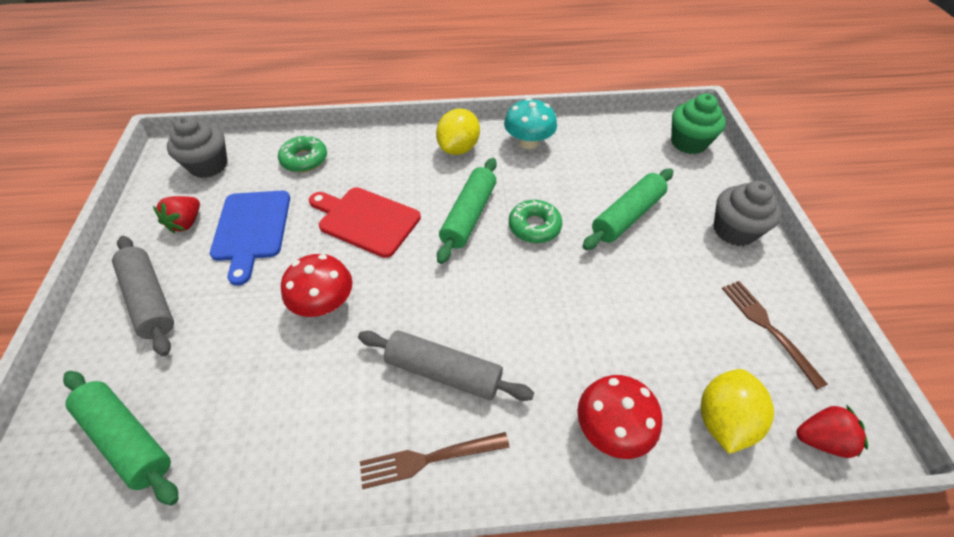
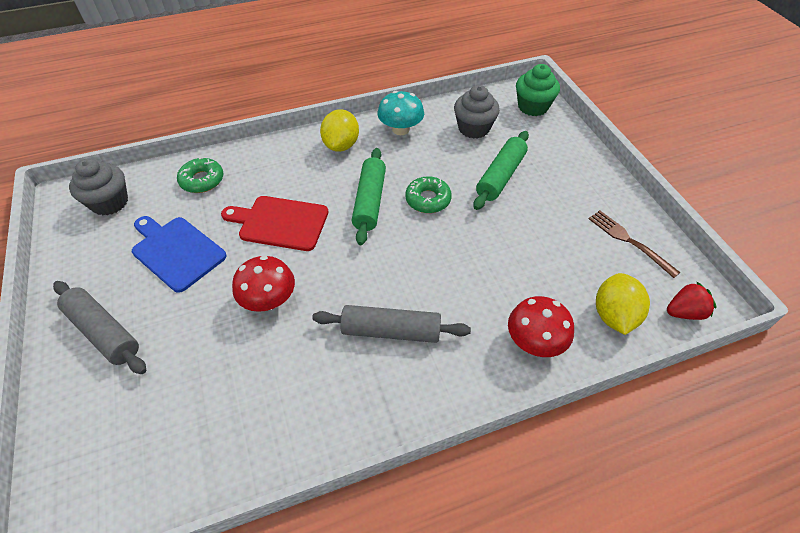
camera: 15 degrees left, 0 degrees up
(128, 439) = (134, 449): green rolling pin -> none
(186, 223) = (110, 258): red strawberry -> none
(251, 229) = (176, 251): blue cutting board -> blue cutting board turned 150 degrees clockwise
(429, 459) = (401, 399): brown fork -> none
(734, 230) = (586, 172): grey cupcake -> grey cupcake (473, 128)

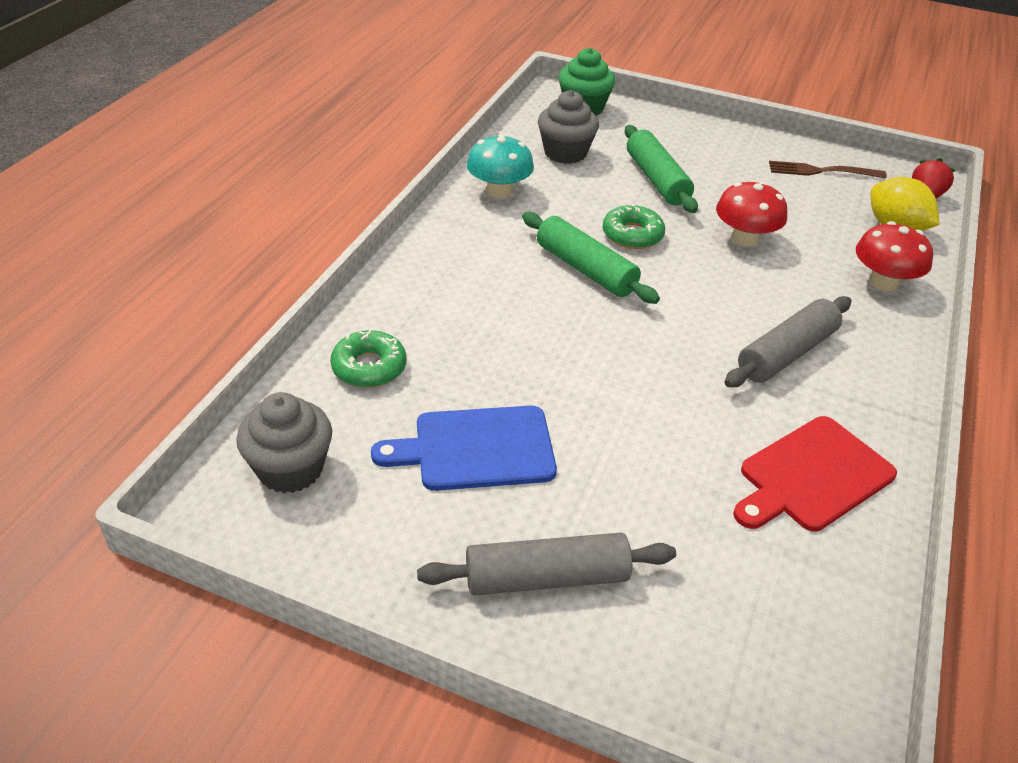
camera: 50 degrees left, 10 degrees down
(269, 299) = (650, 412): red mushroom -> red mushroom (744, 238)
(280, 223) = (535, 345): red cutting board -> red cutting board (812, 476)
(341, 145) = (465, 238): yellow lemon -> none

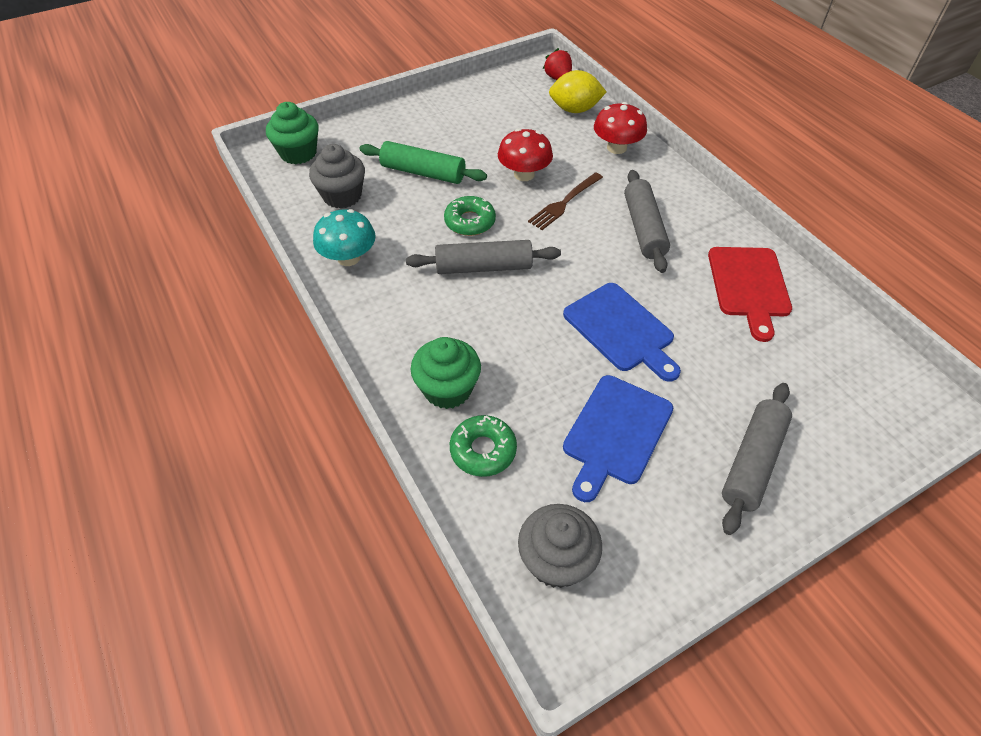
camera: 50 degrees left, 10 degrees up
(415, 314) = (447, 389): none -> green cupcake
(585, 269) = (483, 267): green rolling pin -> grey rolling pin
(617, 397) = (621, 330): none -> blue cutting board
(822, 171) = (492, 99): brown fork -> brown fork (565, 202)

